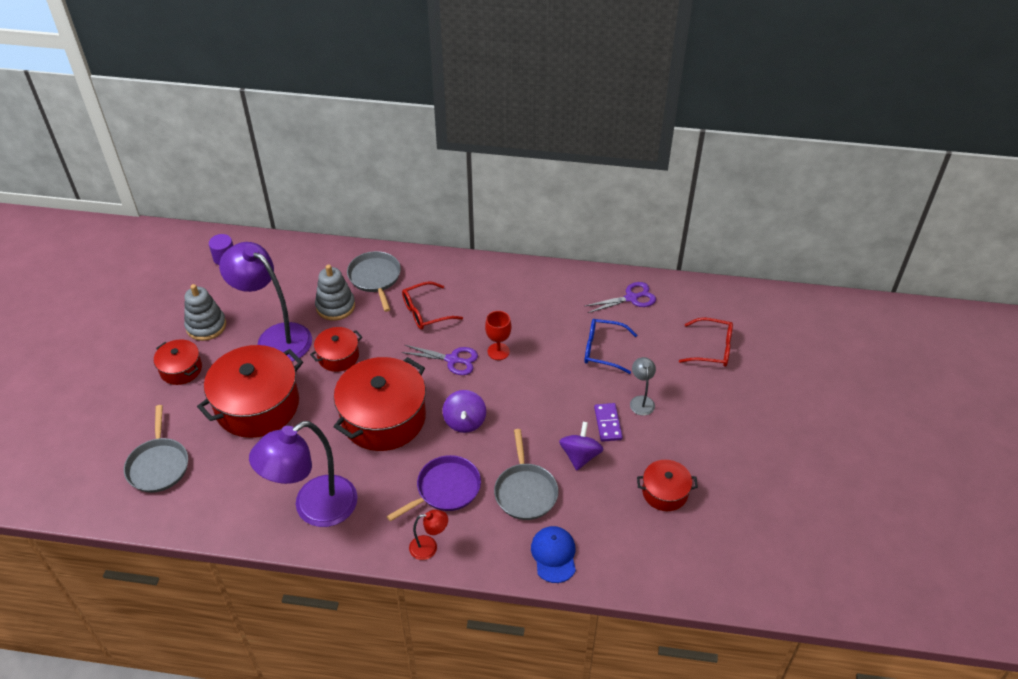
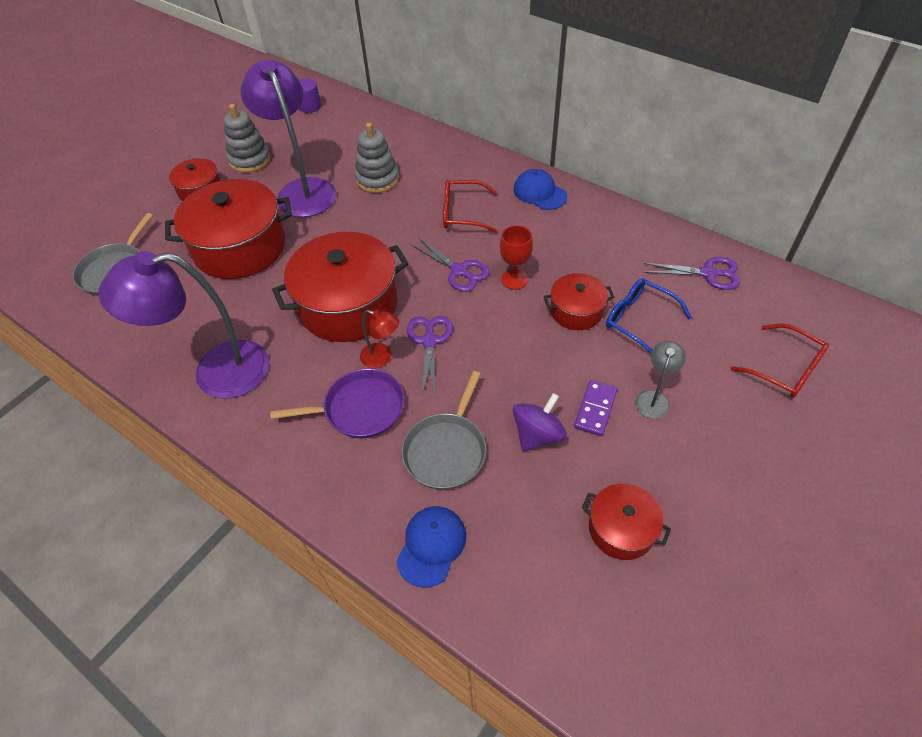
camera: 30 degrees right, 5 degrees up
(338, 356) = (347, 227): red pot -> red pot (576, 311)
(375, 278) = (434, 164): grey pan -> none
(429, 547) = (298, 468): red lamp -> red lamp (382, 358)
(464, 421) = (429, 341): purple spinning top -> purple scissors
(476, 274) = (539, 193): none -> blue cap

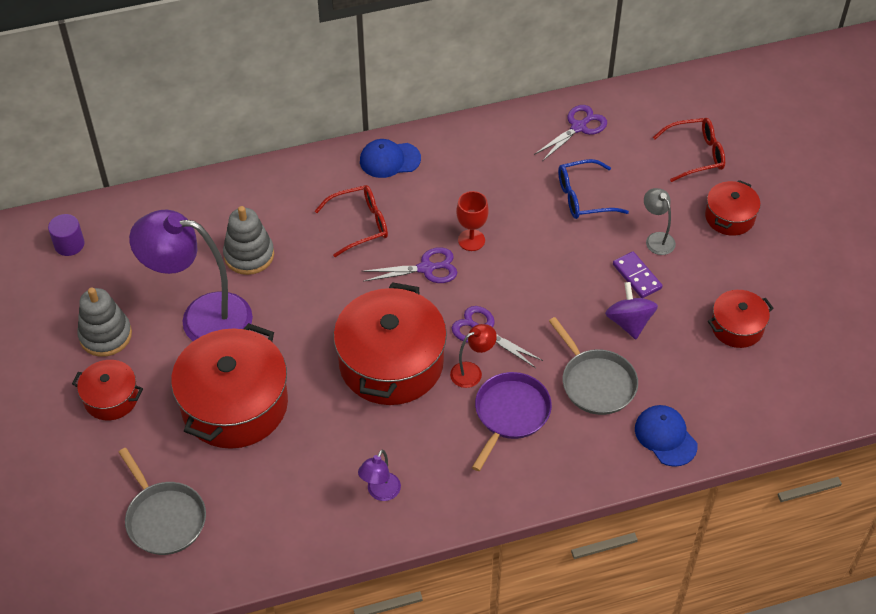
camera: 55 degrees left, 0 degrees up
(216, 372) = (380, 493): purple lamp -> purple lamp, size x0.44
(462, 213) = (360, 224): red glasses -> red glasses turned 150 degrees counterclockwise
(576, 311) = (540, 225): red pot -> red pot (729, 217)

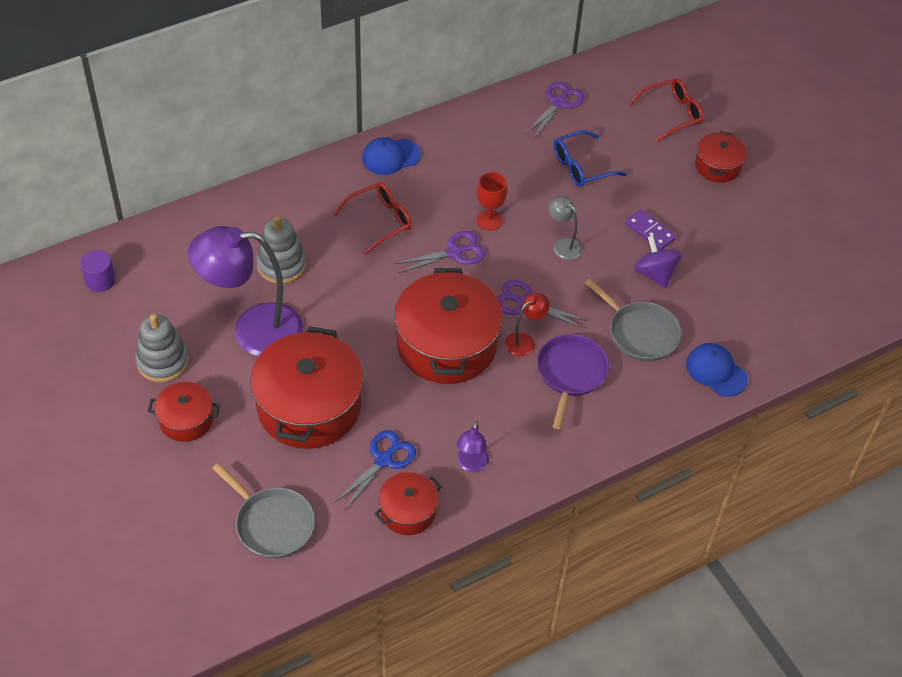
camera: 15 degrees left, 0 degrees up
(293, 472) = (383, 460): none -> blue scissors
(656, 239) = (658, 195): grey lamp -> grey lamp (563, 245)
(737, 327) = (751, 263): red pot -> red pot (408, 511)

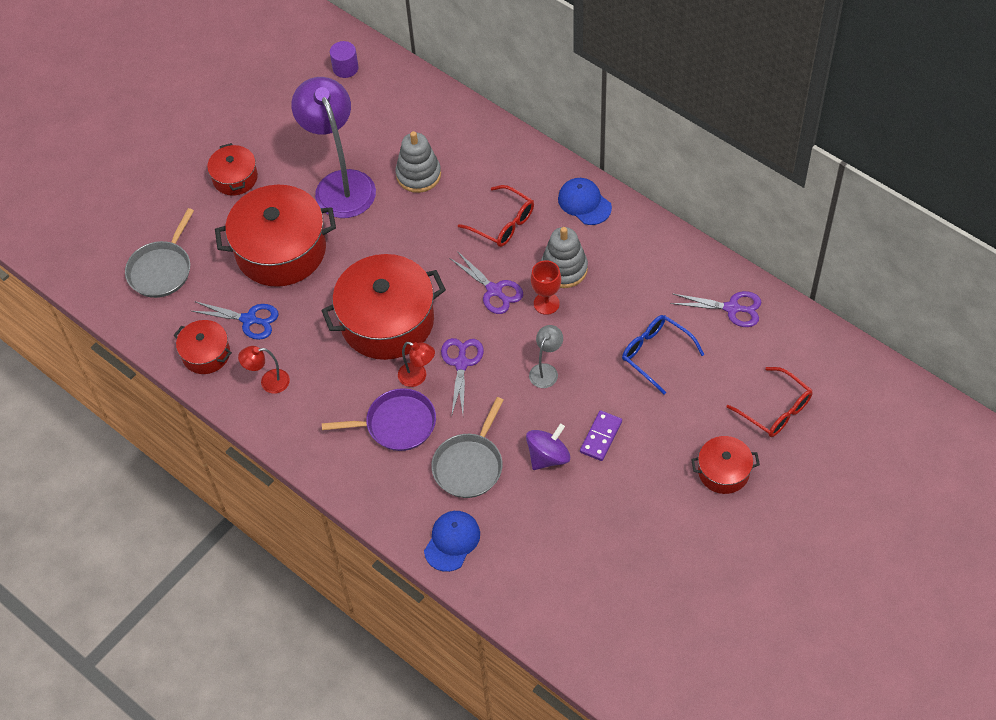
camera: 75 degrees right, 5 degrees up
(162, 361) = (284, 140): grey stacking toy -> grey stacking toy (564, 269)
(471, 465) = (268, 382): purple lamp -> red lamp

